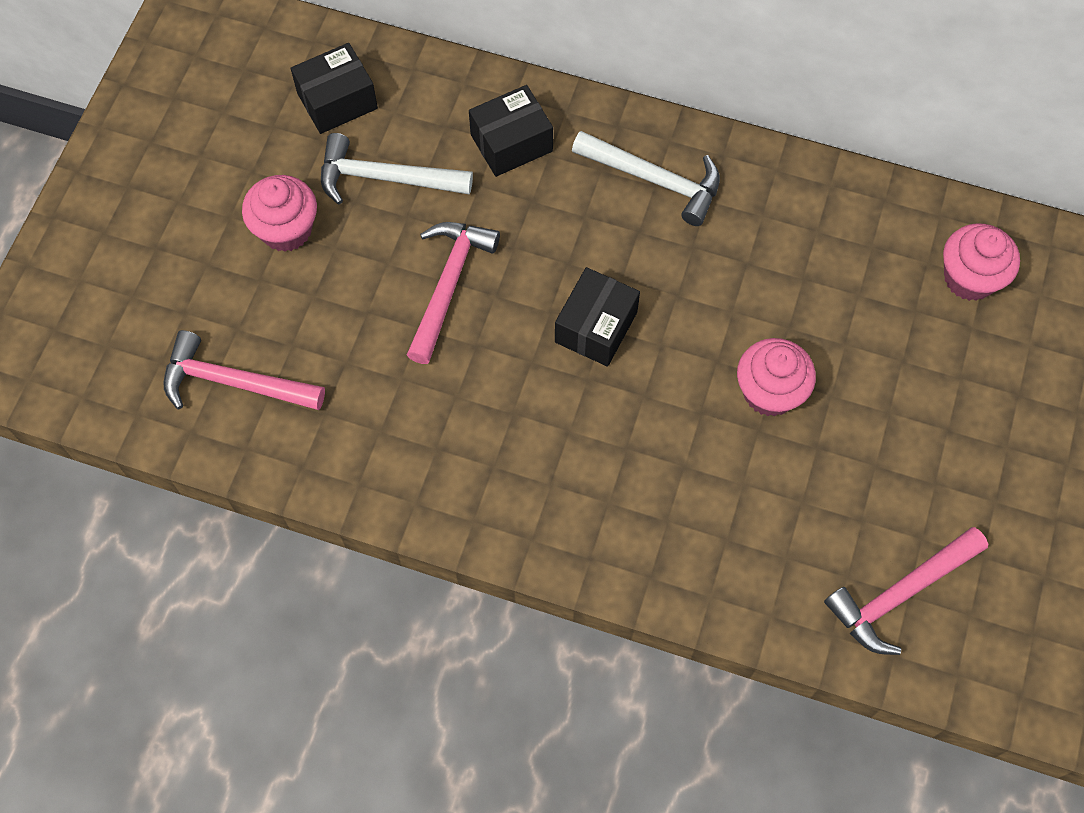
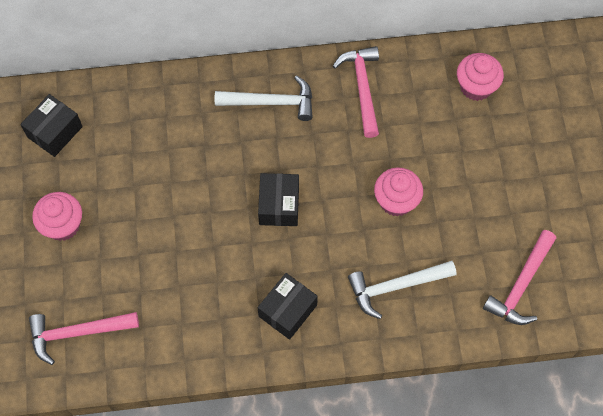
camera: 25 degrees left, 0 degrees up
(386, 178) = (109, 168): white hammer -> white hammer (396, 286)
(448, 285) = (179, 217): pink hammer -> pink hammer (362, 88)
(511, 143) = (175, 114): black box -> black box (287, 310)

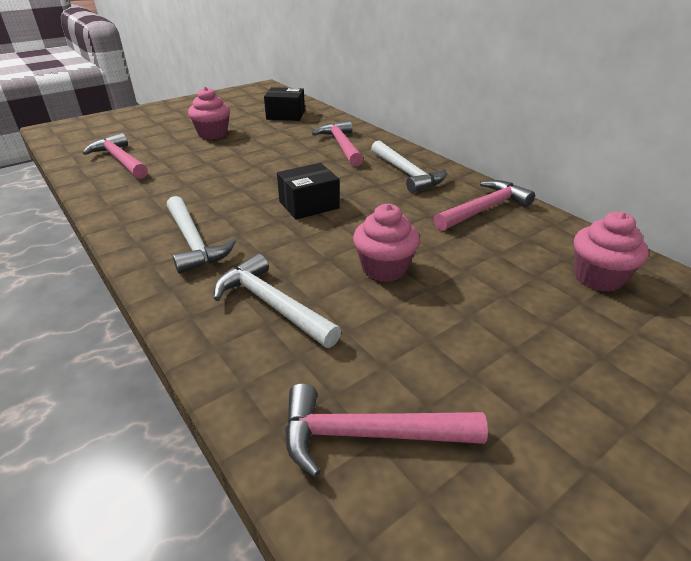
camera: 60 degrees right, 30 degrees down
(177, 121) = (341, 145): none -> pink hammer
(287, 310) = (193, 242): black box -> white hammer

